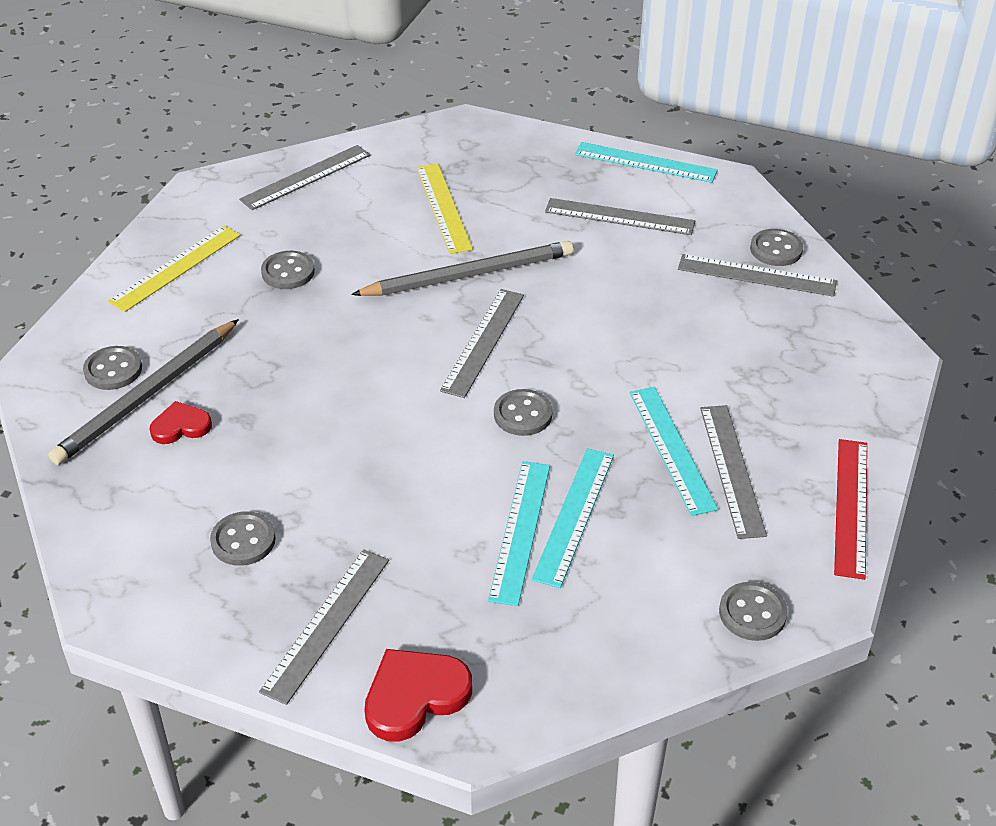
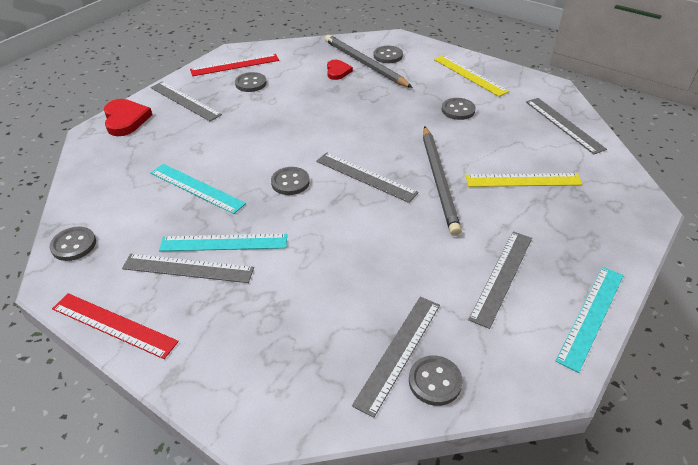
camera: 105 degrees right, 0 degrees up
(170, 588) = (235, 65): none -> red ruler
(520, 531) = (199, 166): turquoise ruler -> none

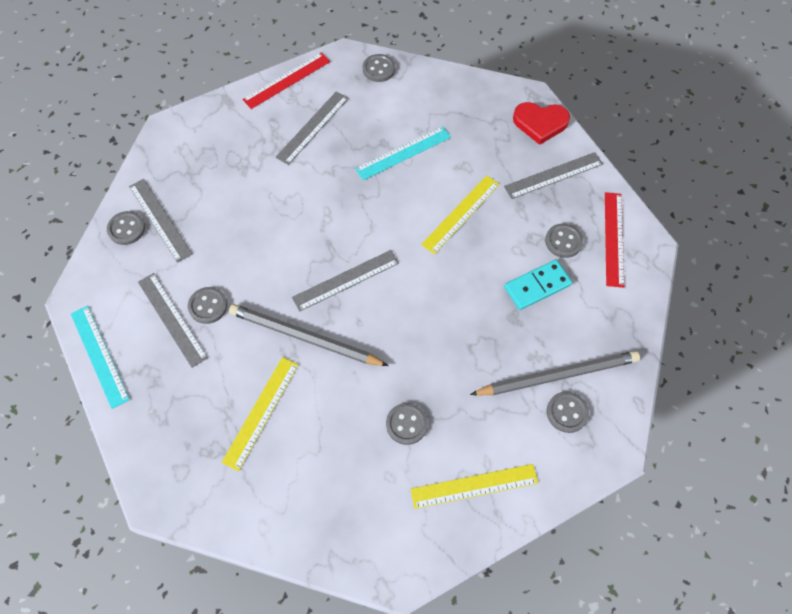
camera: 115 degrees right, 20 degrees up
(224, 243) = (325, 154): turquoise ruler -> none
(252, 135) = (461, 214): none -> yellow ruler
(290, 182) = (372, 220): grey button -> grey button (208, 306)
(299, 85) = (537, 286): none -> turquoise domino
(337, 71) = (552, 337): red heart -> none
(564, 125) = (318, 524): grey ruler -> none

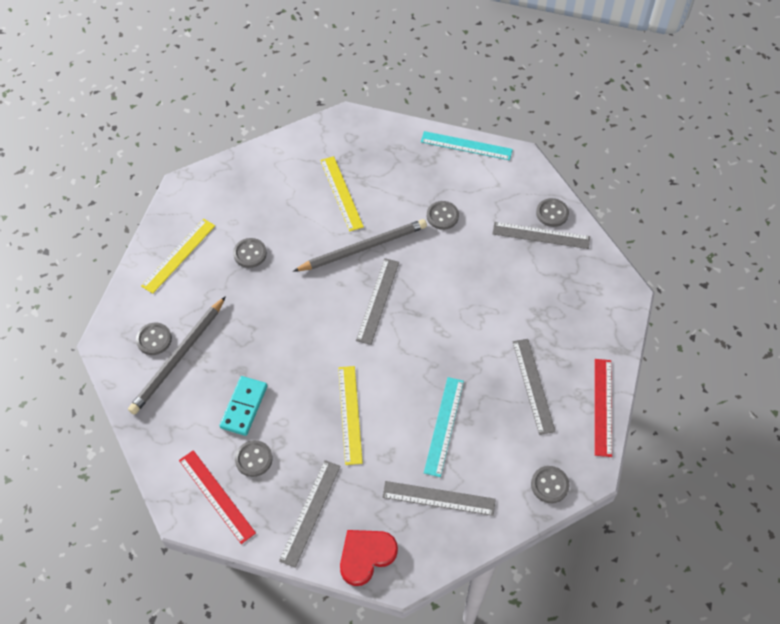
camera: 135 degrees right, 5 degrees down
(172, 319) = (453, 193): grey ruler -> grey ruler (438, 498)

